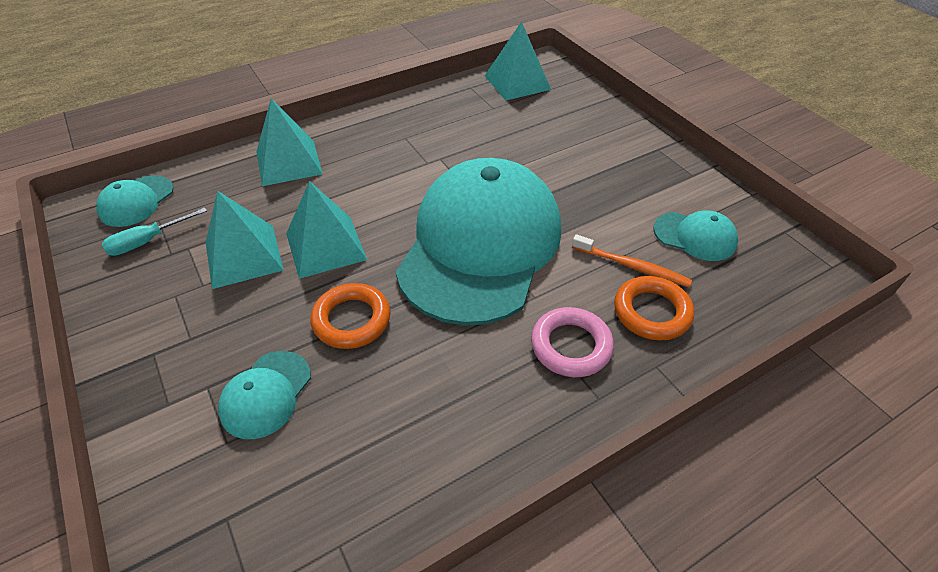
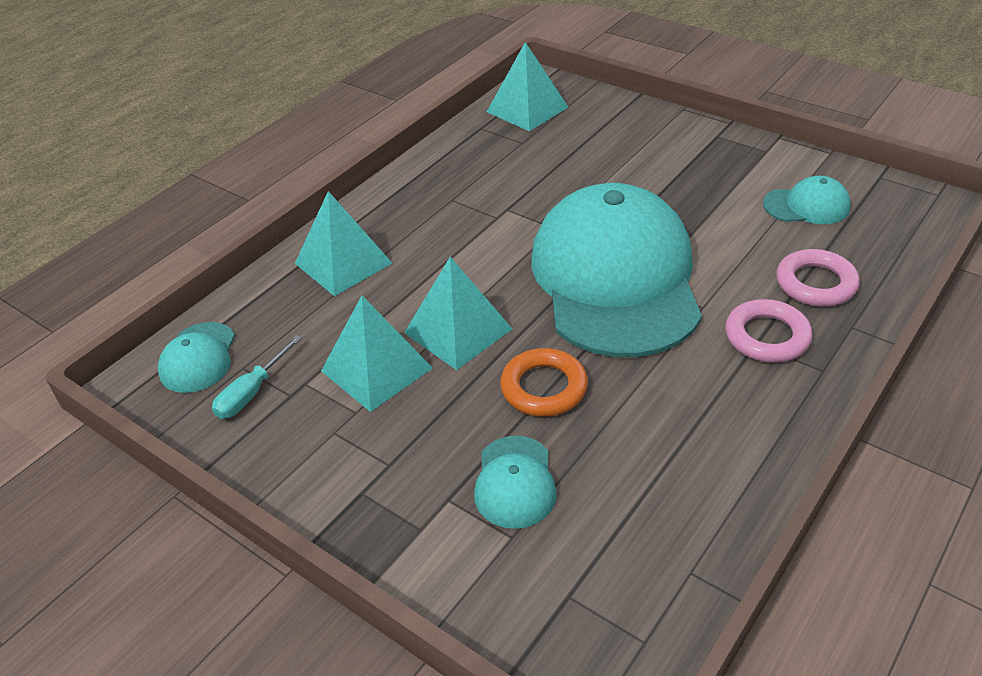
camera: 20 degrees left, 5 degrees down
(632, 266) = (771, 250): orange toothbrush -> none
(651, 312) = (815, 283): orange ring -> pink ring

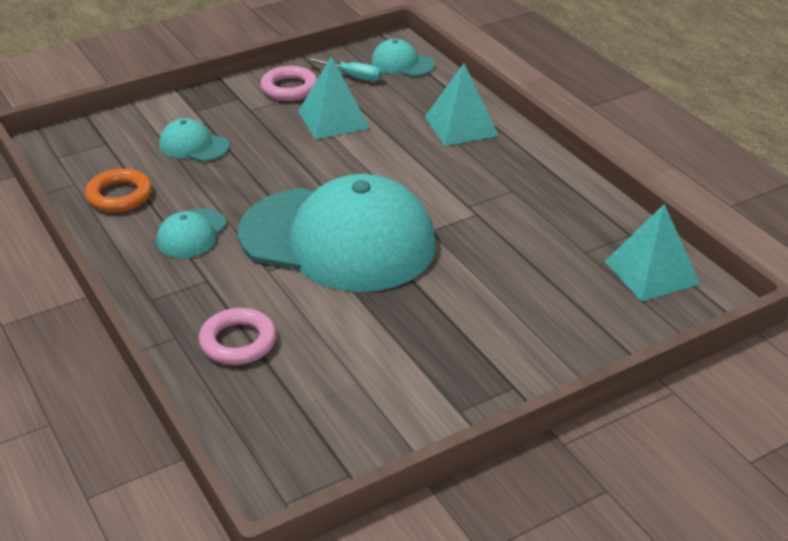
camera: 110 degrees right, 5 degrees down
(252, 392) = (353, 76): turquoise screwdriver -> turquoise screwdriver turned 150 degrees clockwise
(458, 330) = (343, 156): turquoise pyramid -> none
(544, 388) = (256, 175): orange ring -> orange ring (119, 196)
(767, 336) = (207, 288): pink ring -> pink ring (289, 88)
(806, 206) = (344, 391): turquoise cap -> turquoise cap (191, 234)

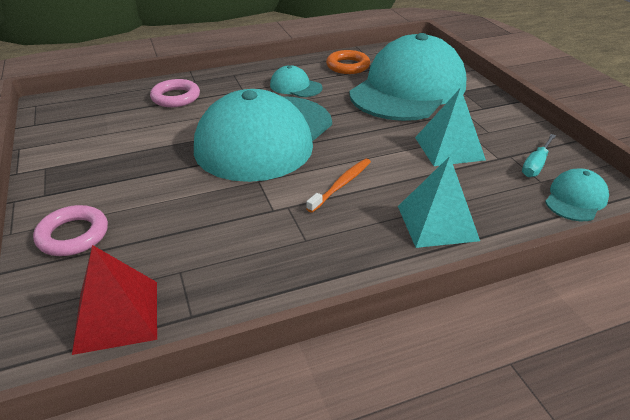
camera: 100 degrees right, 0 degrees up
(193, 145) = (408, 89): turquoise cap -> turquoise cap, size x2.47
(289, 88) = (504, 130): pink ring -> pink ring (73, 235)
(420, 178) = (341, 184): none -> orange toothbrush
(651, 272) = (117, 316): turquoise pyramid -> red pyramid

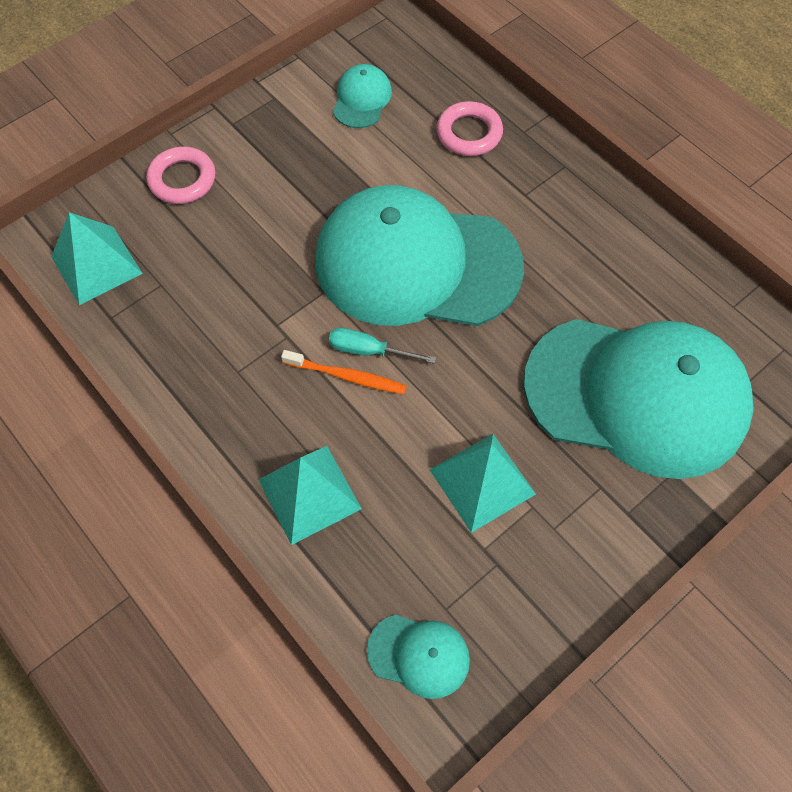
camera: 70 degrees right, 25 degrees up
(117, 316) = (96, 265): red pyramid -> turquoise pyramid
(295, 86) = (568, 250): turquoise cap -> turquoise cap (362, 99)
(348, 66) = (673, 294): orange ring -> none
(536, 165) = (485, 600): turquoise screwdriver -> turquoise screwdriver (369, 351)

